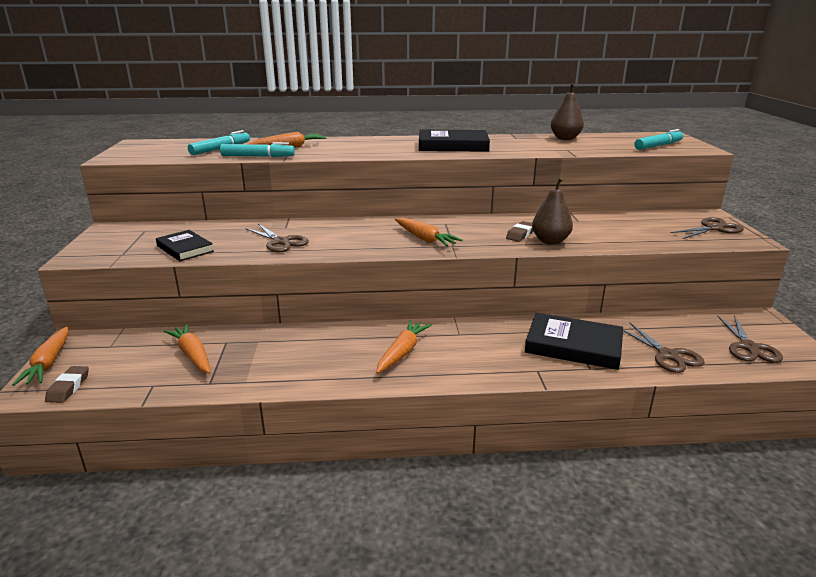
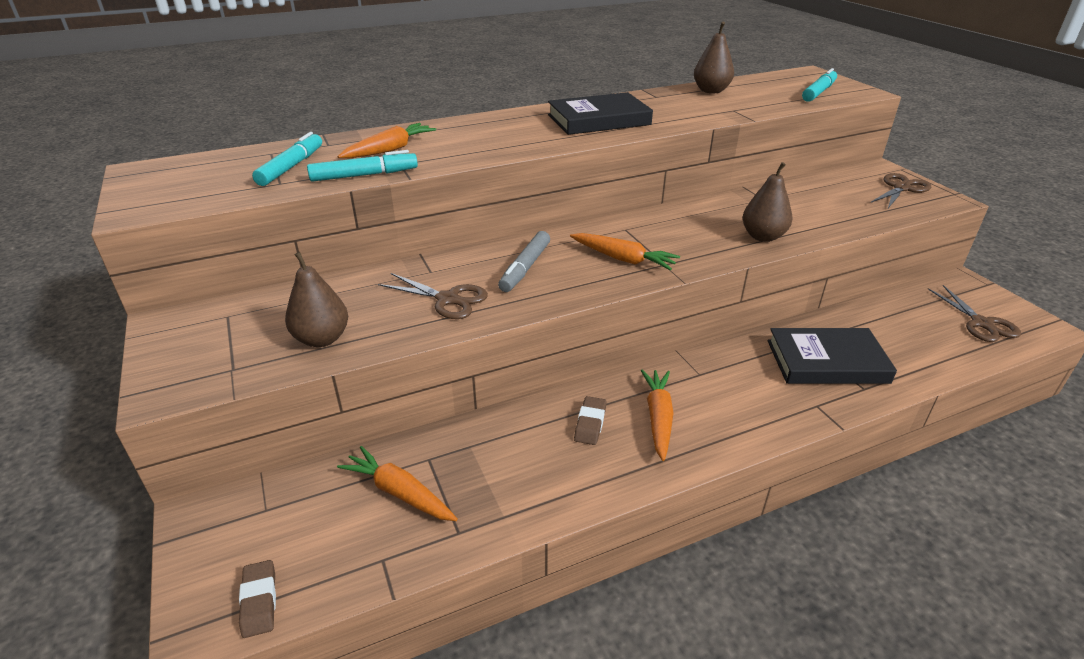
camera: 20 degrees left, 10 degrees up
(49, 363) = (192, 566): orange carrot -> none
(185, 249) = (322, 339): black book -> brown pear
(349, 234) = (525, 268): none -> grey marker
(520, 234) = (723, 232): brown eraser -> brown eraser (590, 424)
(668, 355) = (921, 352): brown scissors -> none

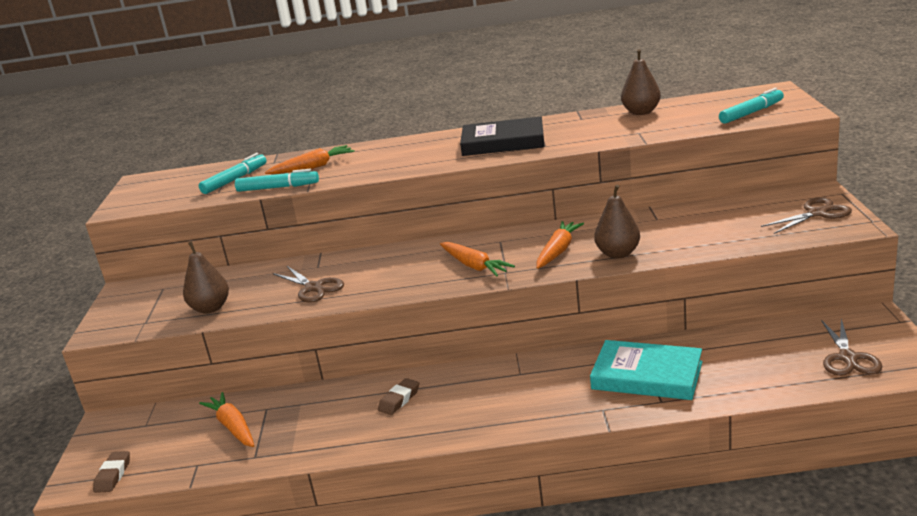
camera: 25 degrees right, 10 degrees down
(525, 268) = (390, 268): grey marker -> none
(658, 418) = (456, 402): orange carrot -> orange carrot (558, 251)
(826, 361) = (647, 375): black book -> turquoise book

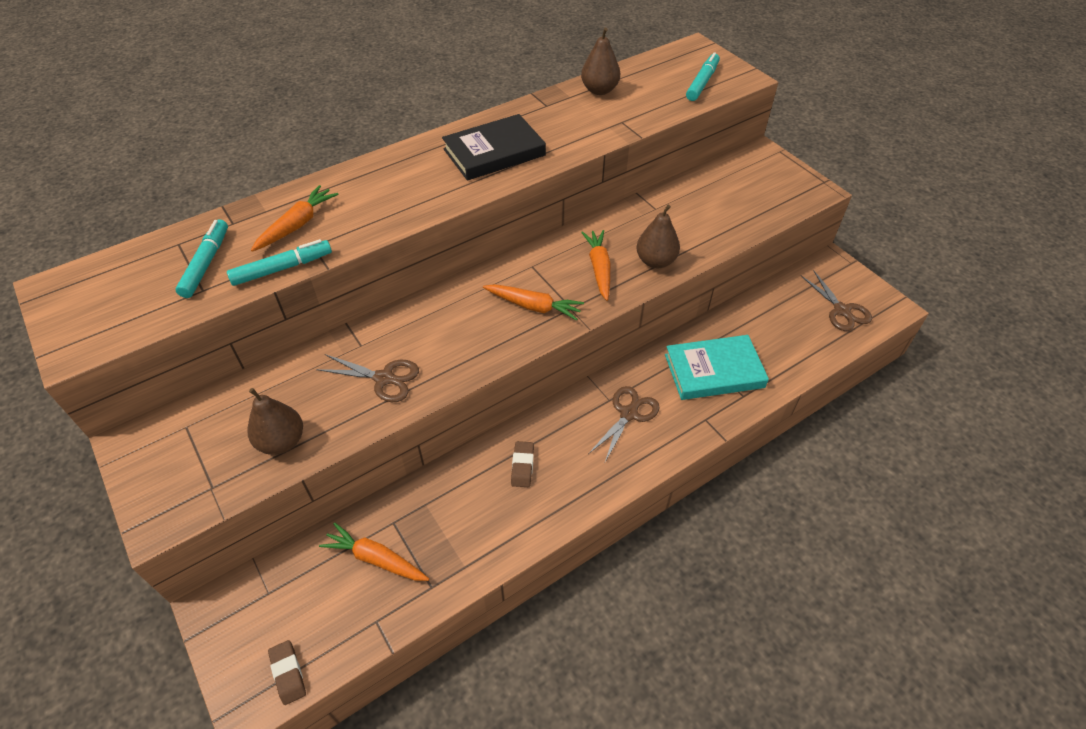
camera: 35 degrees left, 25 degrees up
(816, 213) = (778, 179): brown scissors -> brown scissors (628, 414)

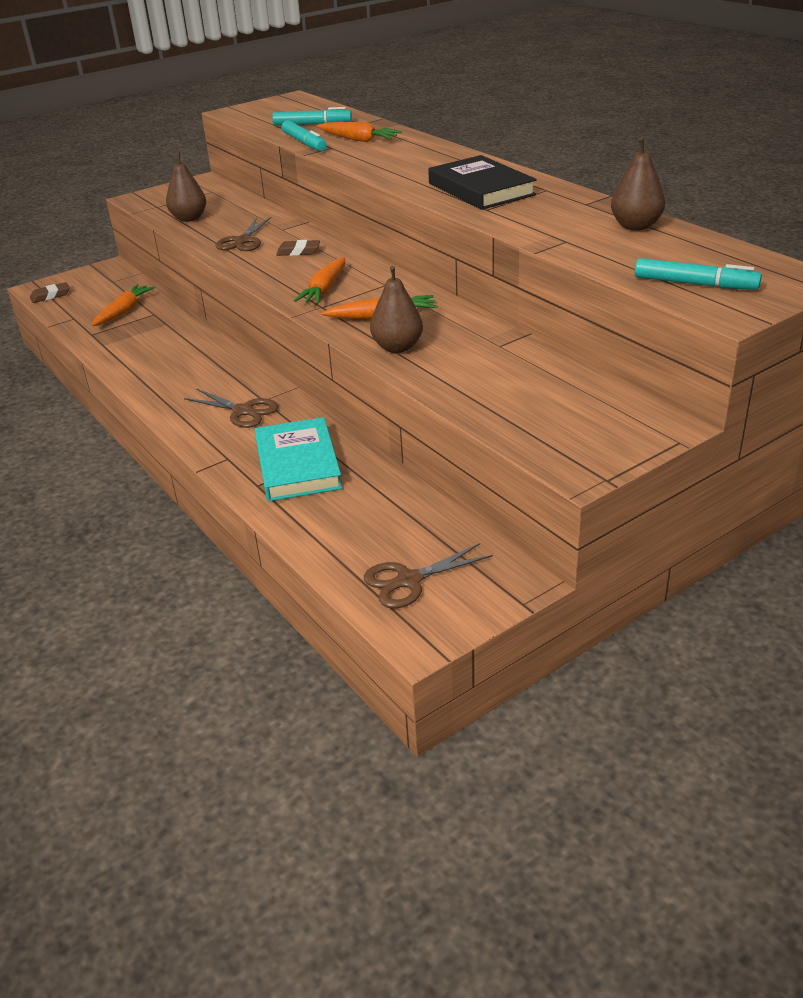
camera: 90 degrees right, 15 degrees down
(522, 466) = (192, 360): brown eraser -> brown eraser (298, 252)

